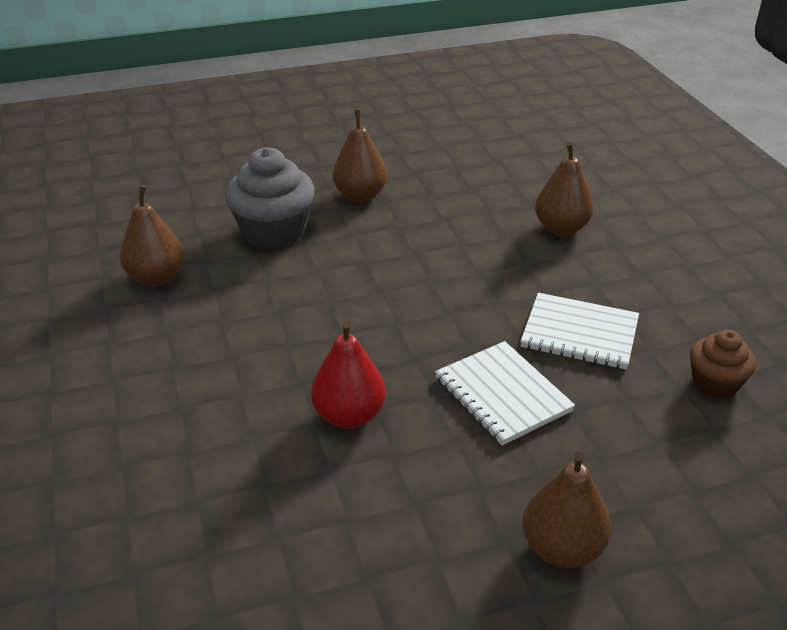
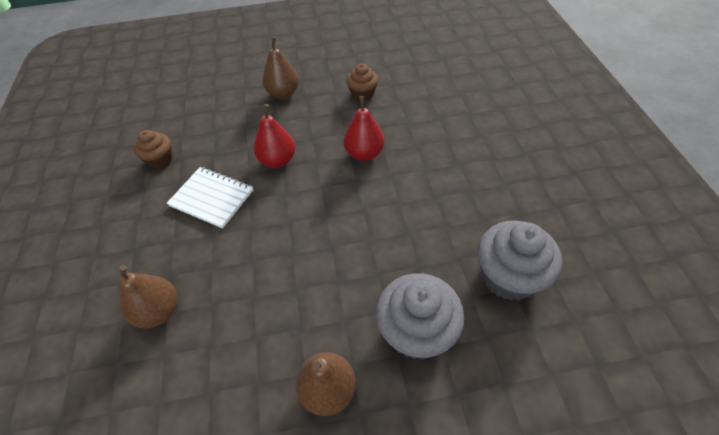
camera: 170 degrees left, 15 degrees up
(156, 278) = (508, 276): brown pear -> grey cupcake
(368, 558) = (362, 94): none -> brown cupcake
(502, 394) = (278, 160): white notebook -> red pear

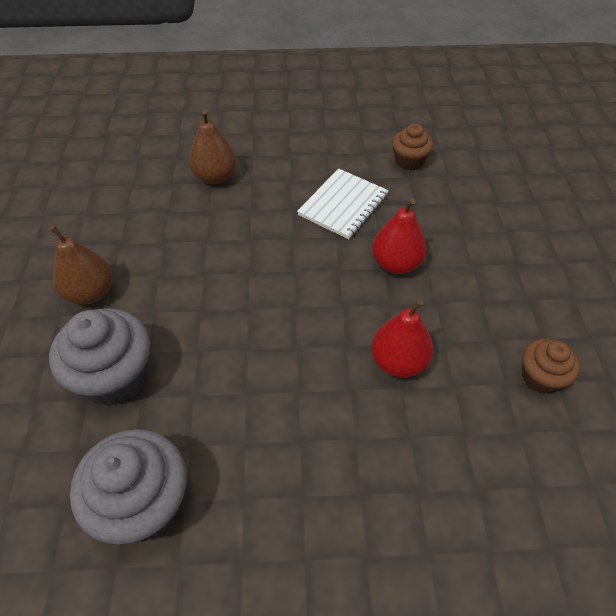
camera: 95 degrees right, 0 degrees up
(283, 93) = (535, 273): brown pear -> none

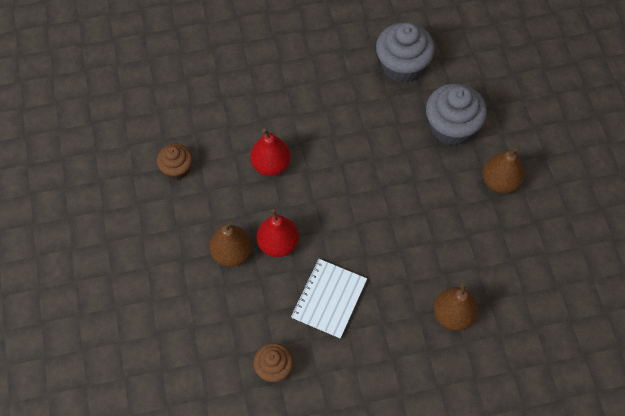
camera: 170 degrees right, 10 degrees up
(454, 261) = (232, 253): none -> brown pear

